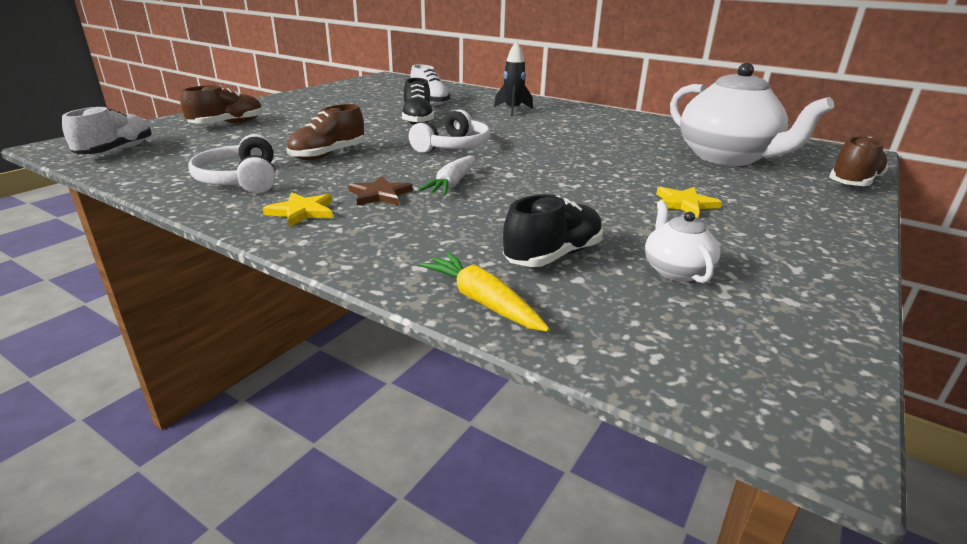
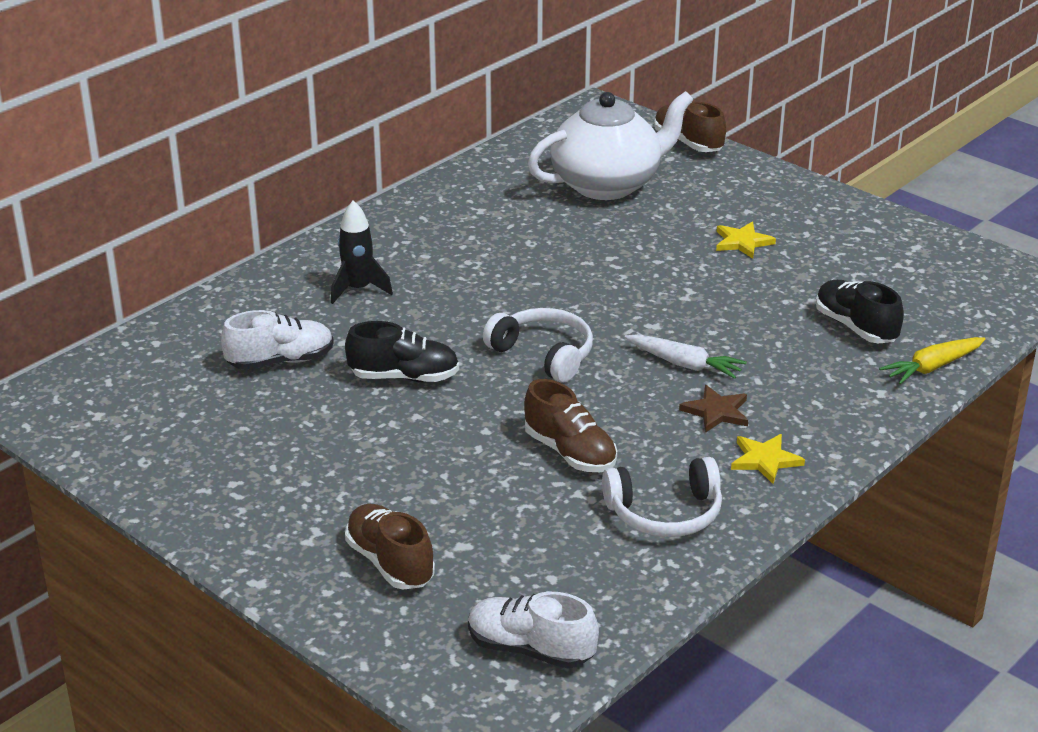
camera: 80 degrees left, 5 degrees up
(675, 270) = (877, 278): white teapot -> none

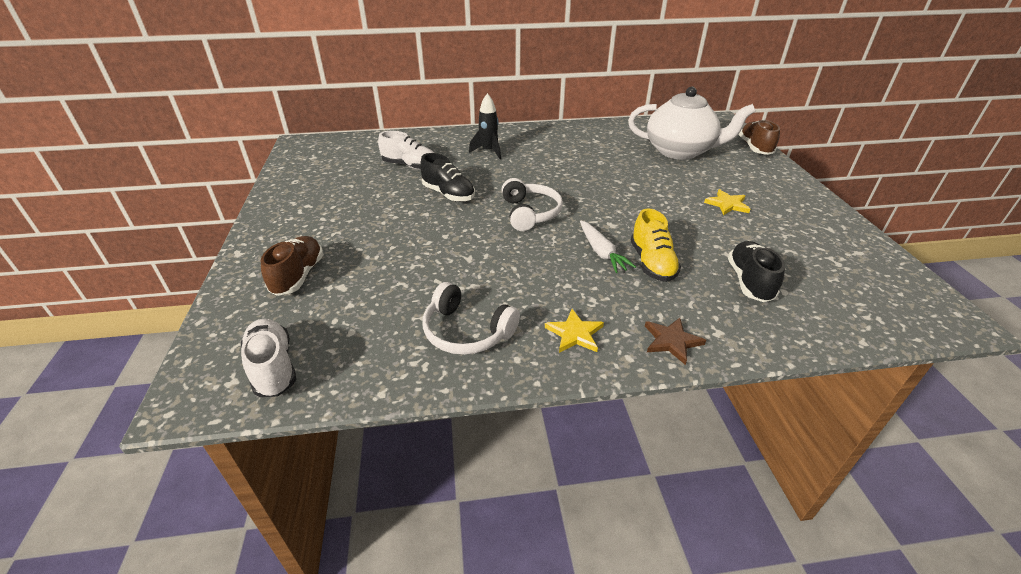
camera: 40 degrees right, 5 degrees up
(570, 452) = (468, 268): brown shoe -> none
(716, 411) = (584, 288): brown star -> brown star (671, 341)
(748, 351) = (652, 263): none -> yellow shoe
(932, 367) = (783, 335): yellow carrot -> none

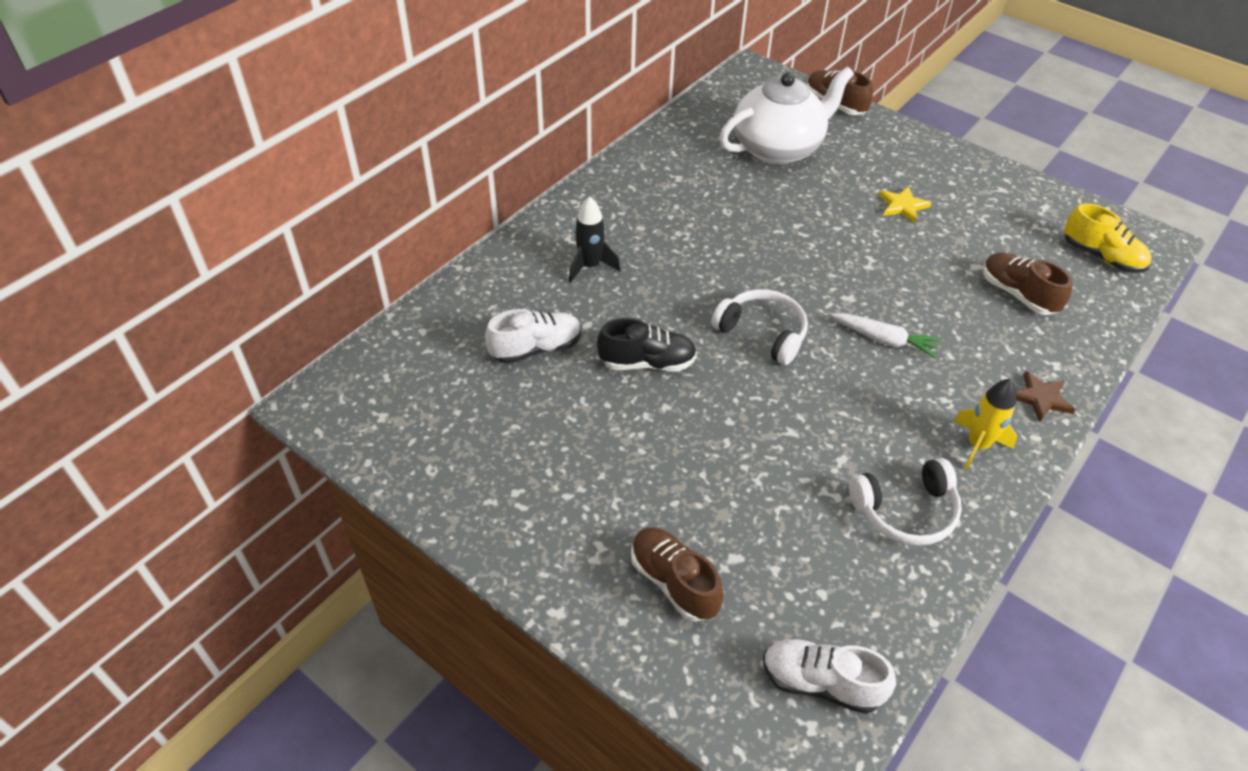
camera: 45 degrees left, 10 degrees up
(574, 334) = (977, 445): yellow star -> yellow rocket
(652, 263) = (934, 324): yellow shoe -> yellow shoe (1101, 257)
(749, 282) = (1018, 294): black shoe -> brown shoe

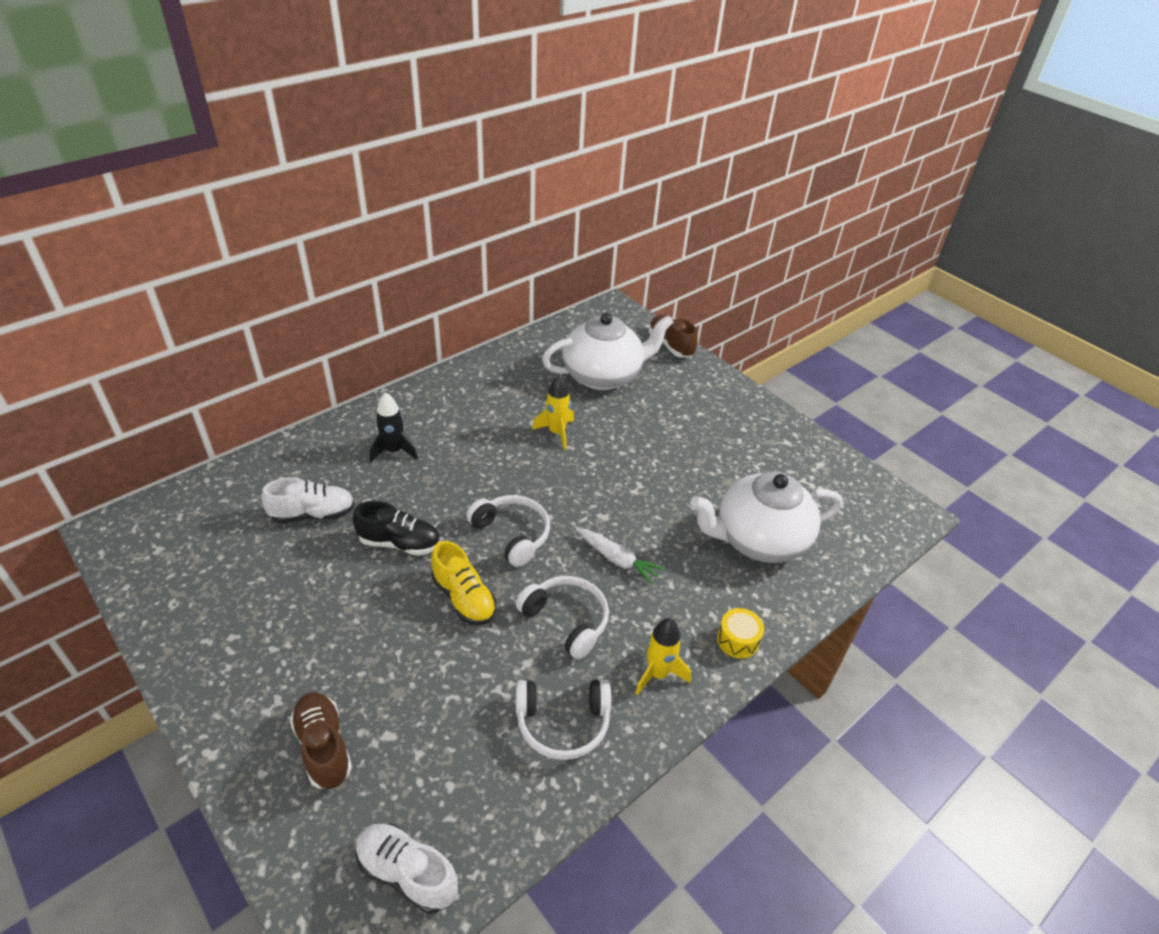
camera: 10 degrees right, 5 degrees down
(757, 218) = (556, 432): none -> yellow rocket
(861, 410) = (567, 620): none -> white headphones
(903, 206) = (689, 443): yellow star -> none
(1018, 294) = (759, 539): brown shoe -> white teapot
(1041, 398) = (737, 640): brown star -> yellow drum
(1101, 257) = (853, 518): yellow shoe -> yellow shoe (464, 598)

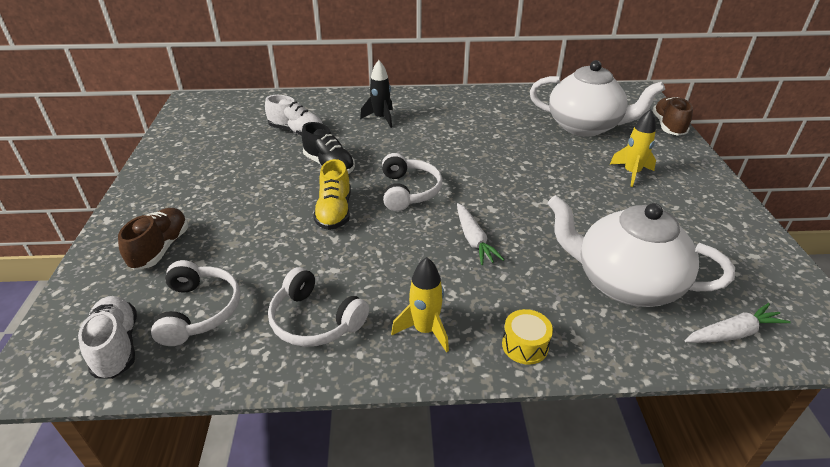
camera: 40 degrees right, 5 degrees down
(556, 432) = (508, 147): yellow rocket -> yellow rocket (631, 173)
(567, 620) = (391, 258): white headphones -> white headphones (199, 310)
(852, 545) = (733, 333): none -> white carrot

